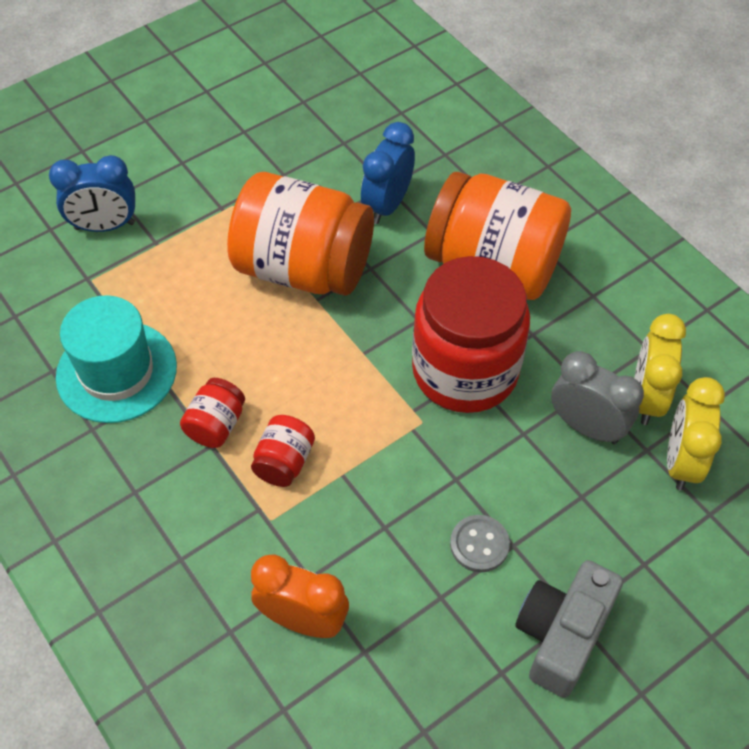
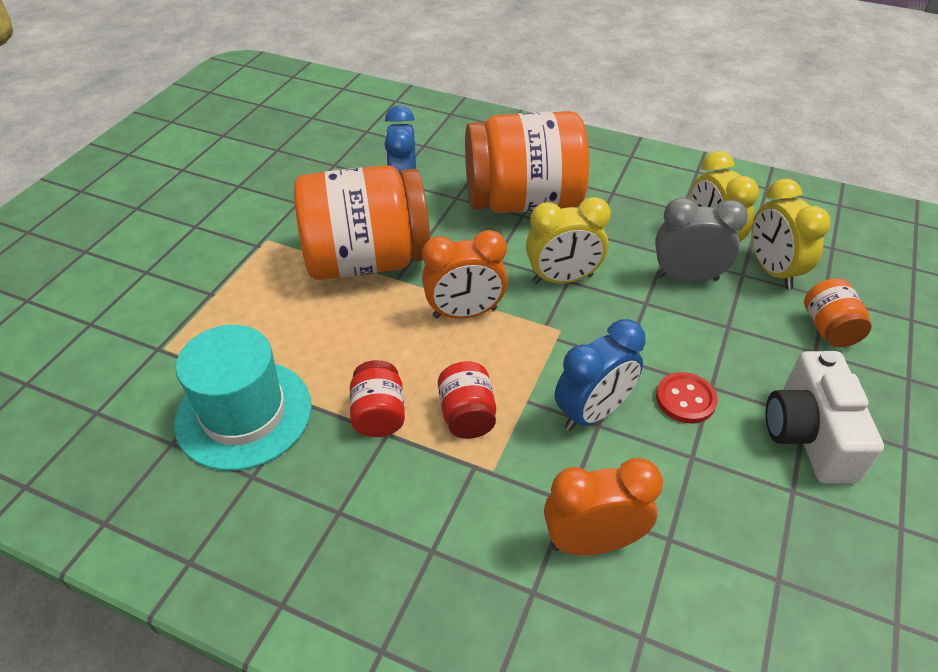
camera: 30 degrees left, 10 degrees down
(105, 226) = (149, 300): blue clock -> blue clock (592, 413)
(351, 364) = (465, 313): none -> orange clock
(465, 371) = (562, 279): red jar -> yellow clock
(479, 544) = (685, 399): grey button -> red button
(562, 634) = (809, 434): grey camera -> white camera
(680, 549) = (829, 329): none -> orange jar

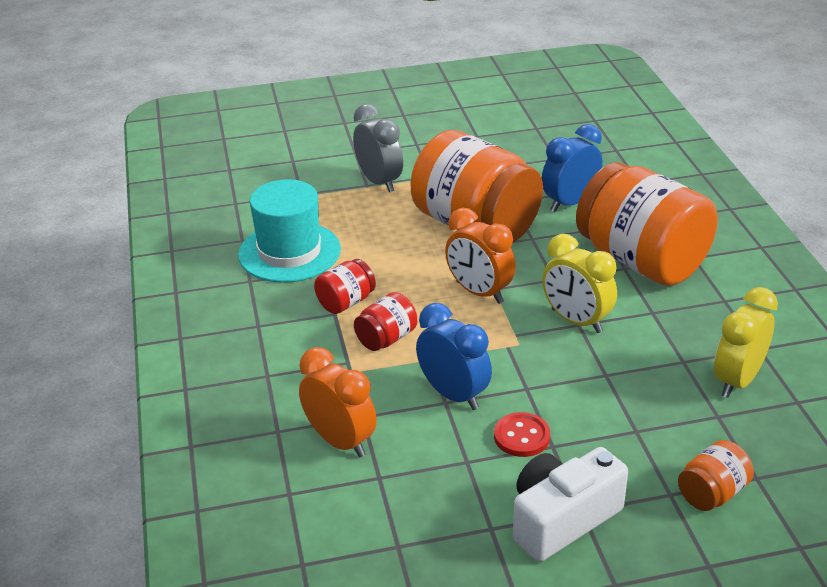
camera: 55 degrees right, 10 degrees down
(592, 413) = (453, 394): blue clock -> blue clock turned 150 degrees counterclockwise
(687, 277) = (668, 385): grey clock -> grey clock (379, 182)
(772, 271) = (747, 432): yellow clock -> none

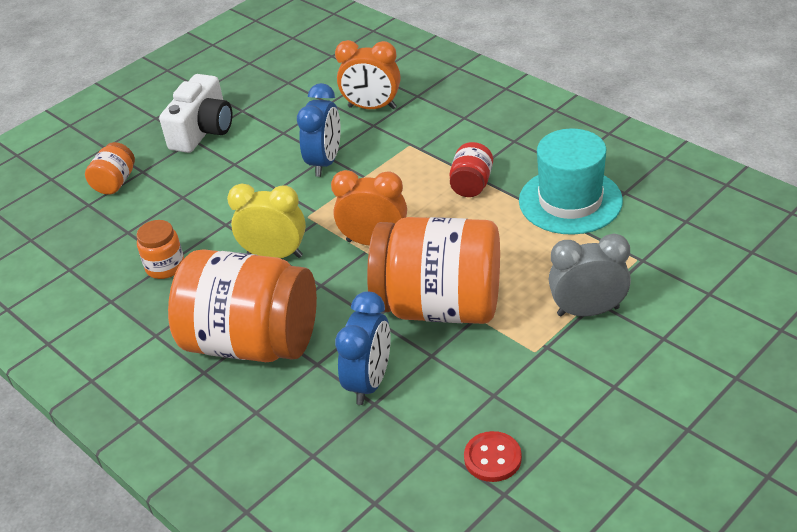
camera: 150 degrees right, 5 degrees up
(379, 182) = (588, 311): grey clock -> grey clock turned 150 degrees clockwise
(386, 339) = (410, 174): red jar -> none
(453, 394) = (325, 162): blue clock -> blue clock turned 90 degrees counterclockwise
(521, 436) = (258, 159): red button -> red button (492, 458)
(690, 357) = (165, 266): none -> orange jar
(737, 380) = (121, 264): yellow clock -> none

